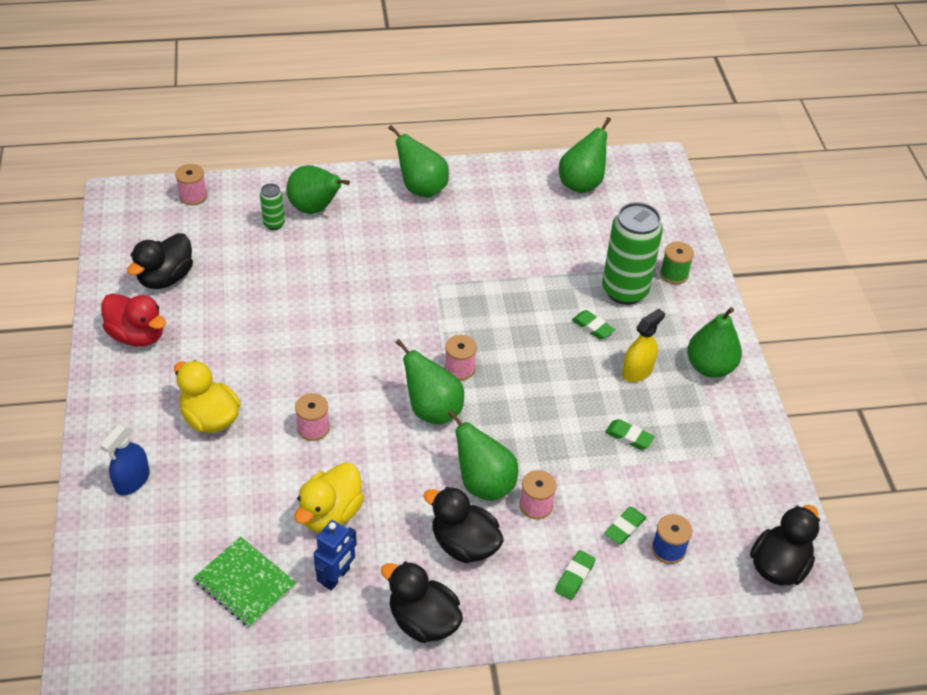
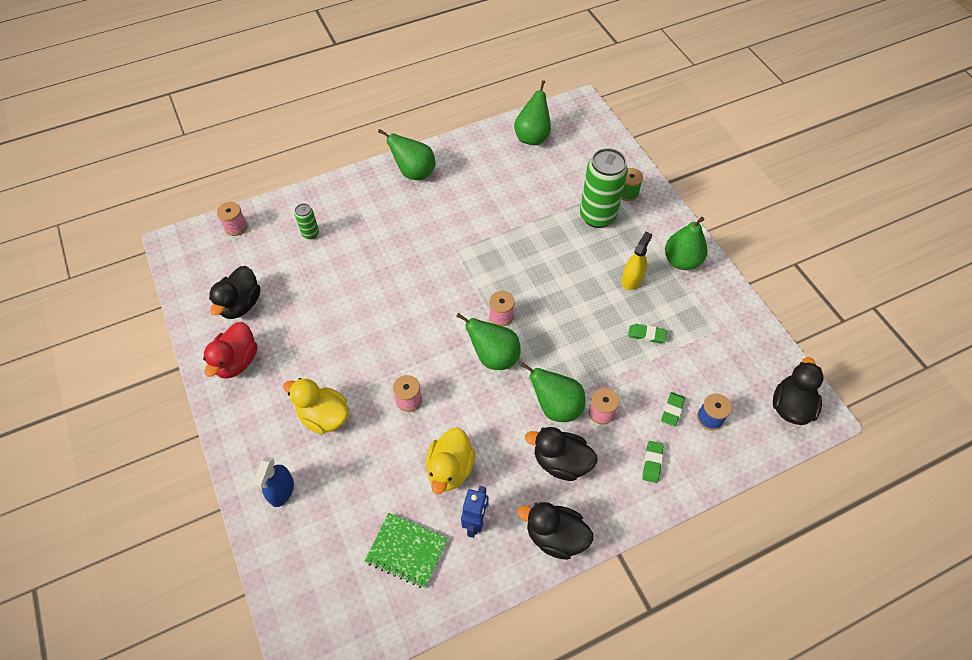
camera: 15 degrees left, 10 degrees up
(137, 335) = (237, 361): red duck -> red duck turned 90 degrees clockwise
(315, 208) = (338, 211): green pear -> none
(592, 327) = (586, 253): green eraser -> none

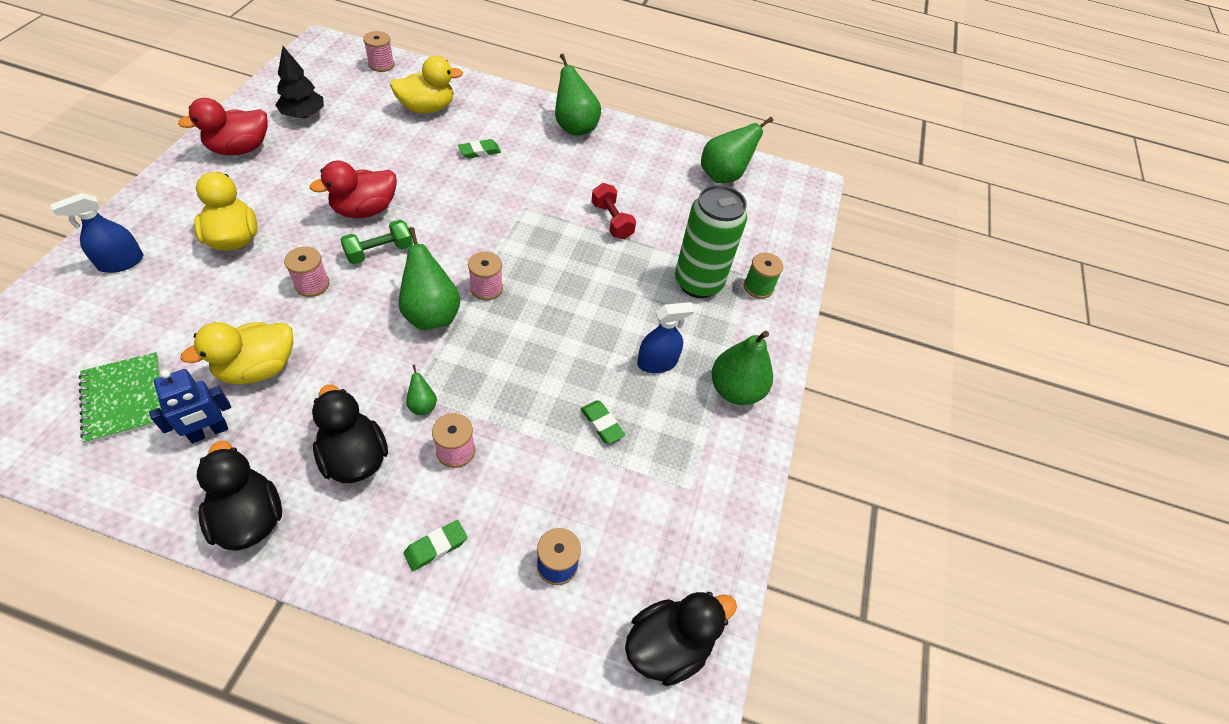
camera: 35 degrees right, 5 degrees down
(241, 304) = (303, 115): black duck -> black tree
(310, 233) = (427, 108): green can -> yellow duck
(371, 331) = (365, 210): none -> red duck
(416, 348) = (379, 252): none -> green dumbbell
(511, 217) = (612, 221): none -> red dumbbell
(556, 406) = (422, 405): green pear -> green pear, size x0.46
(632, 279) = (657, 362): yellow spray bottle -> blue spray bottle
(672, 410) = (528, 518): green eraser -> green eraser (479, 152)

